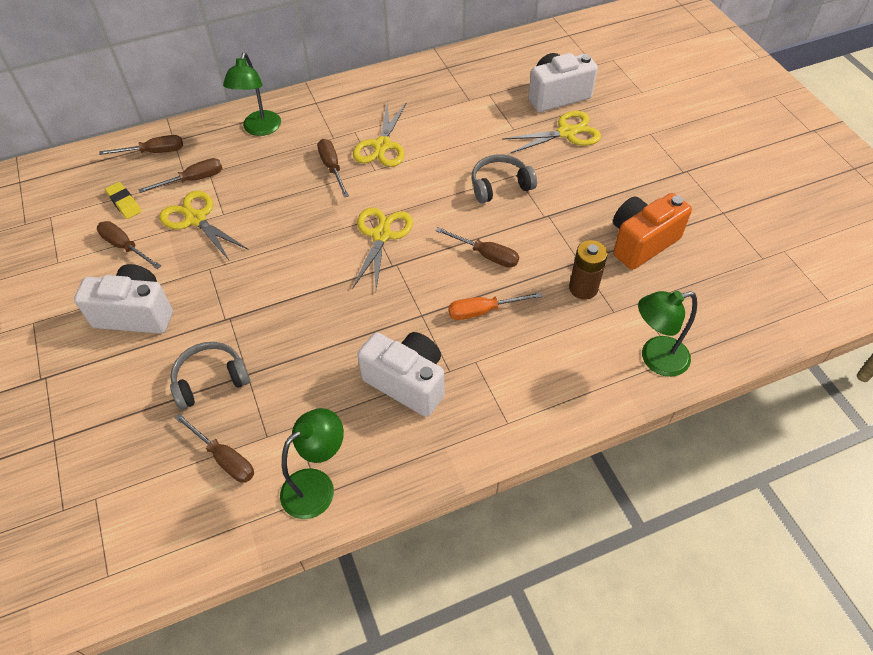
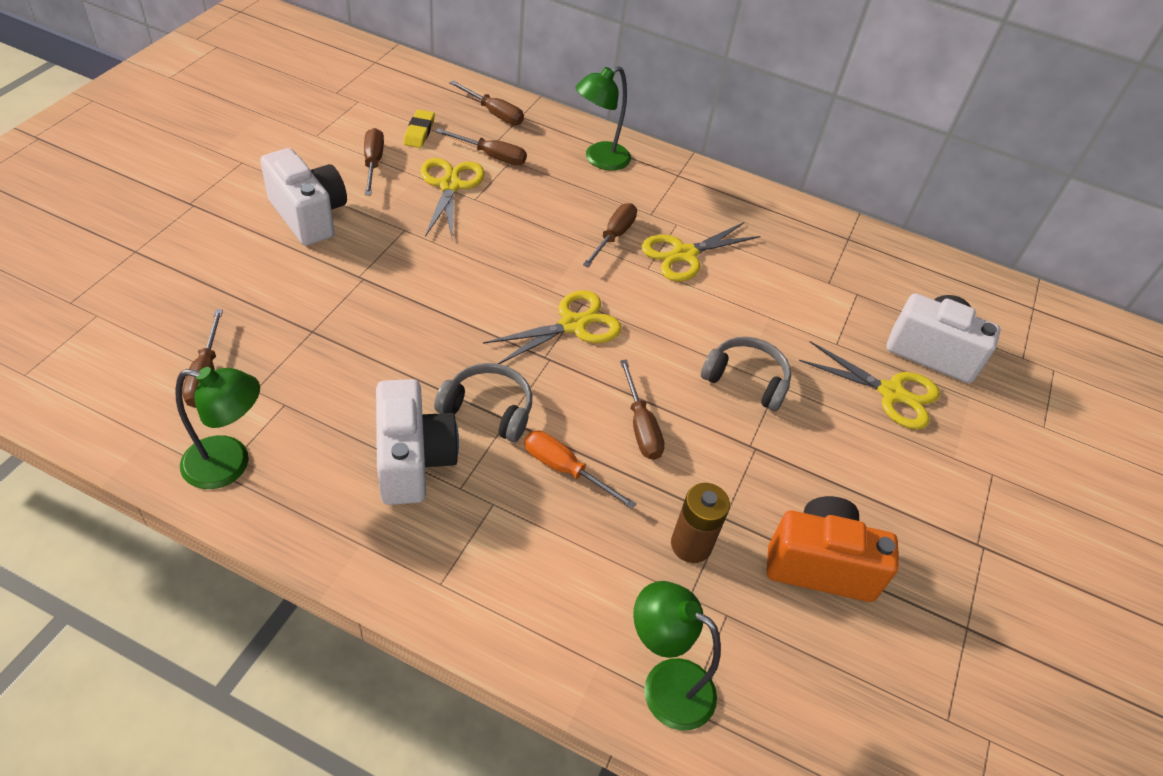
camera: 40 degrees right, 5 degrees down
(210, 380) = (283, 310): grey headphones -> grey headphones (488, 409)

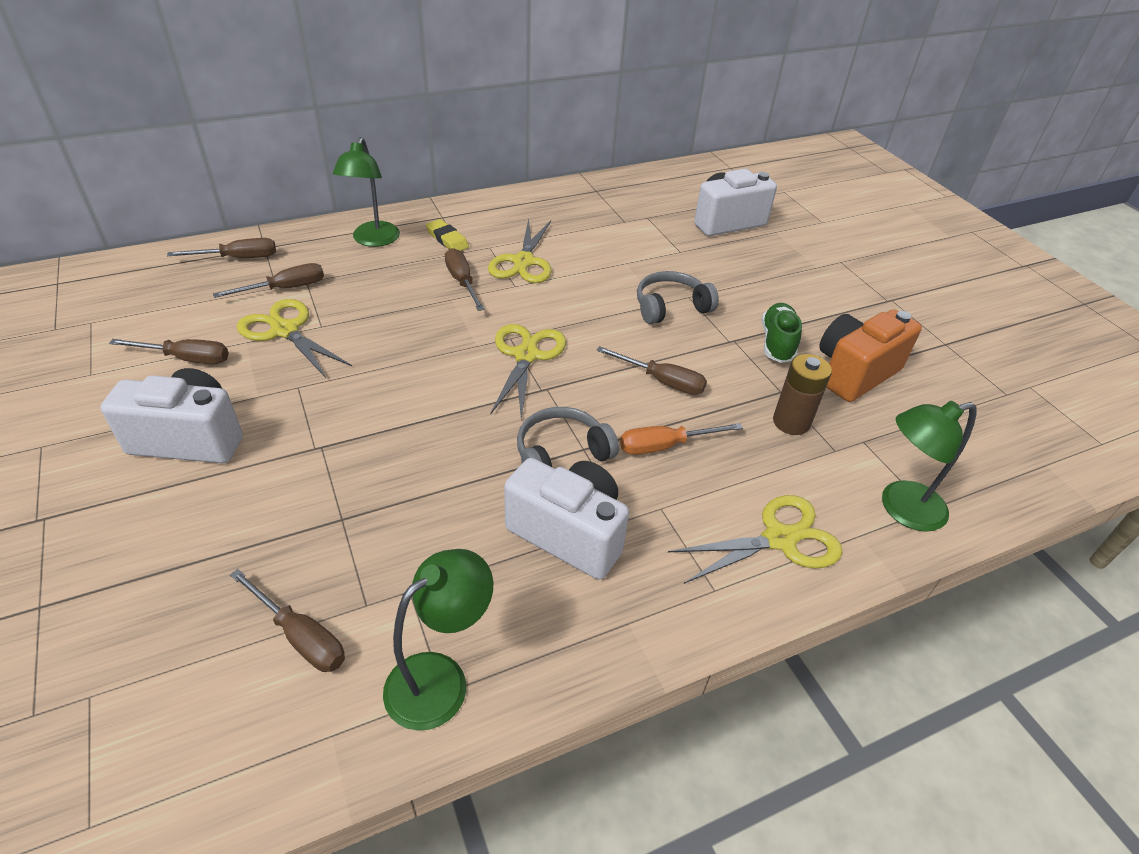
camera: 45 degrees left, 5 degrees down
(373, 163) = (186, 359): brown screwdriver -> brown screwdriver turned 150 degrees clockwise
(419, 132) = (192, 310): yellow eraser -> yellow eraser (447, 239)
(791, 482) = (777, 343): none -> green shoe
(891, 393) = (743, 257): yellow scissors -> yellow scissors (779, 539)

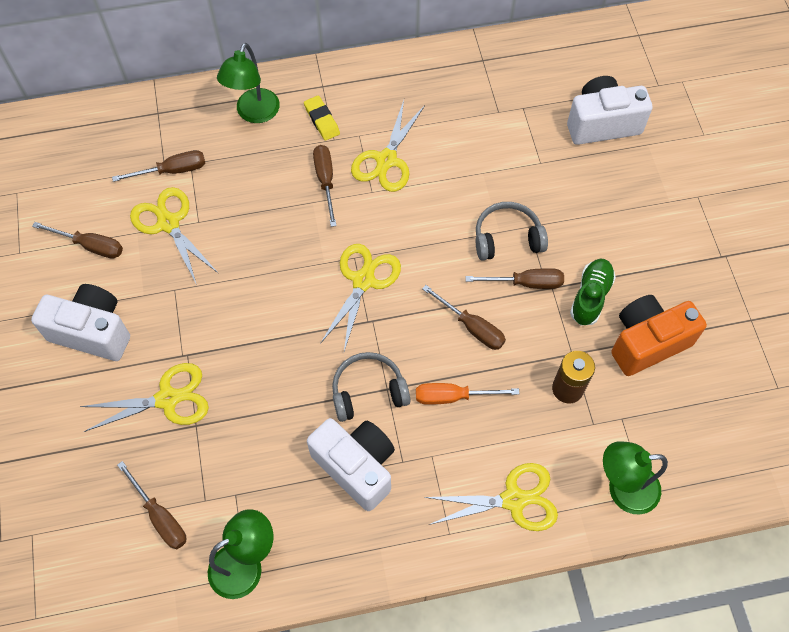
camera: 15 degrees right, 20 degrees up
(238, 258) = (135, 125): brown screwdriver -> brown screwdriver (526, 283)
(299, 495) = (168, 399): none -> yellow scissors

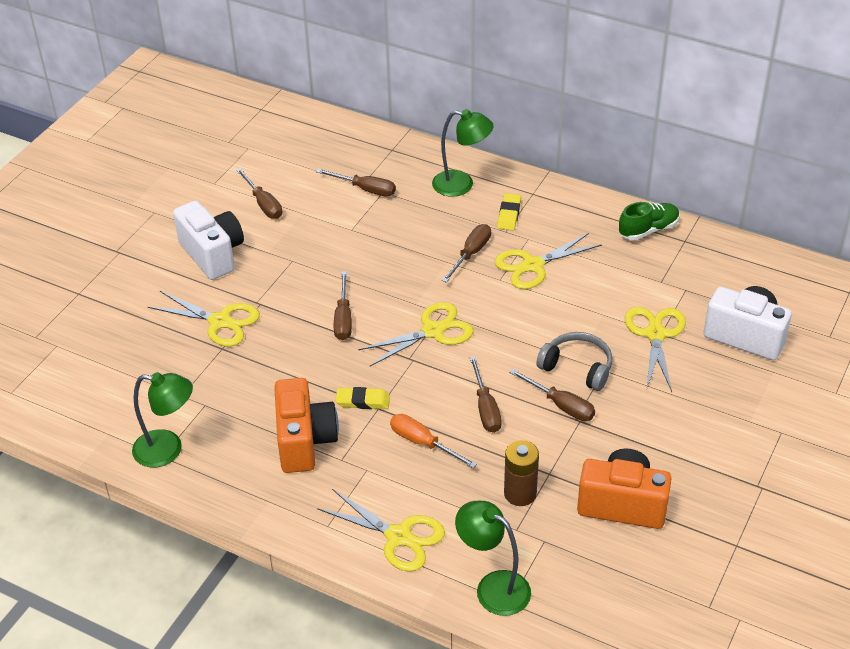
camera: 40 degrees right, 20 degrees down
(160, 516) = (143, 386): brown screwdriver -> brown screwdriver (343, 318)
(168, 223) = (329, 219): yellow scissors -> yellow scissors (655, 334)
(254, 114) = (461, 185): green lamp -> green lamp turned 135 degrees counterclockwise
(356, 467) = (305, 441): white camera -> orange camera
(368, 391) = (363, 401): grey headphones -> yellow eraser
(590, 297) = (606, 445): green shoe -> green shoe (648, 230)

